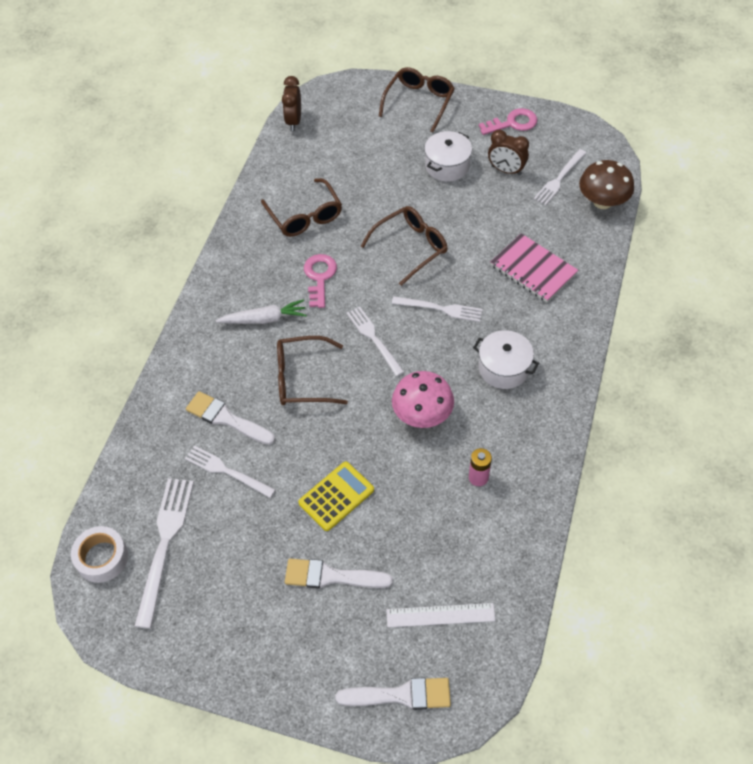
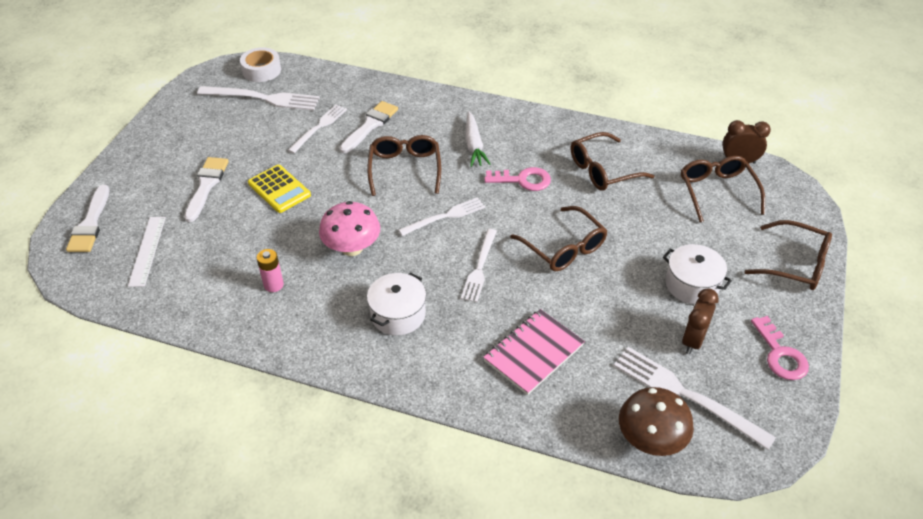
camera: 90 degrees right, 10 degrees down
(334, 139) = (717, 192): none -> brown glasses
(559, 179) = (686, 395): white fork -> white fork, size x1.53

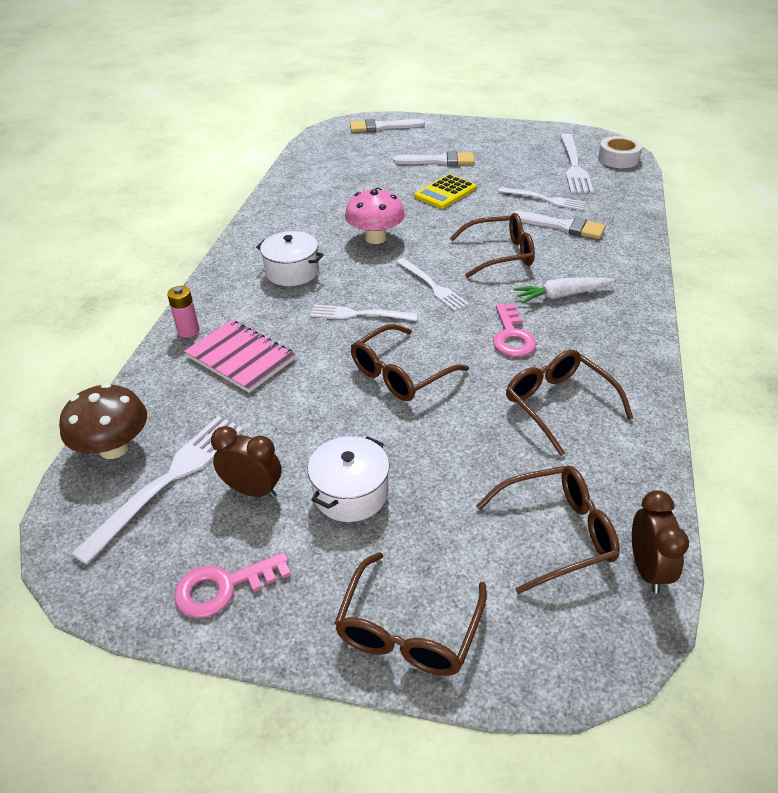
camera: 85 degrees right, 5 degrees down
(147, 250) = (356, 152): white ruler -> none
(273, 285) = (324, 207): pink battery -> pink battery (188, 331)

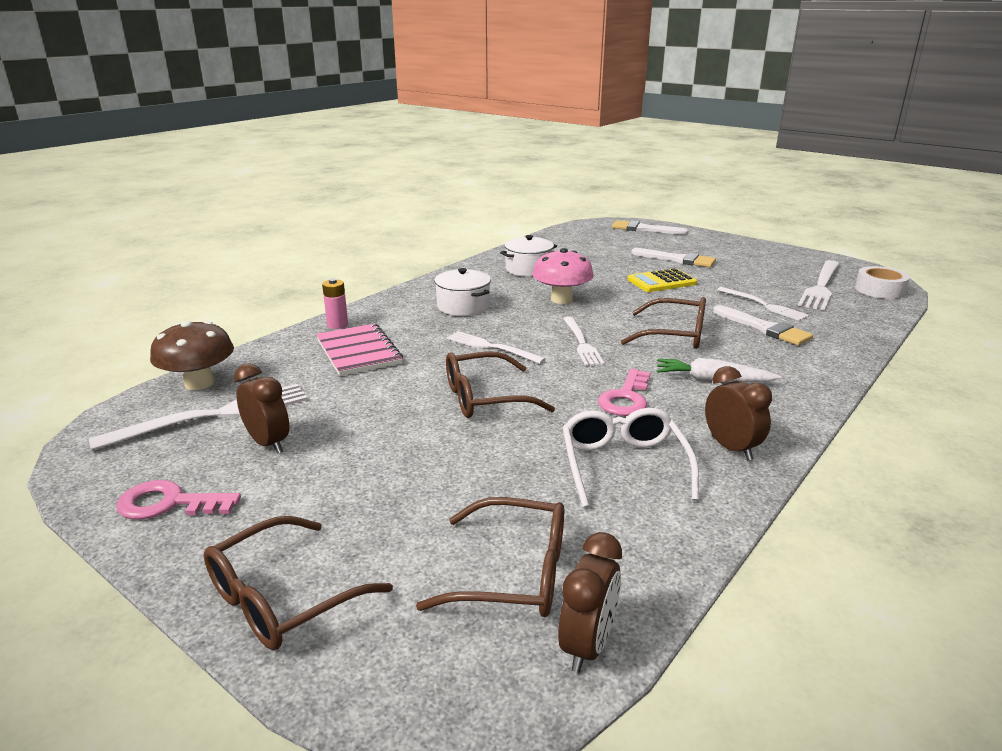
camera: 25 degrees right, 15 degrees down
(350, 493) = (346, 472): white pot -> white pot (528, 269)
(558, 404) = (623, 465): brown glasses -> white glasses
(620, 360) = (731, 448): none -> brown clock

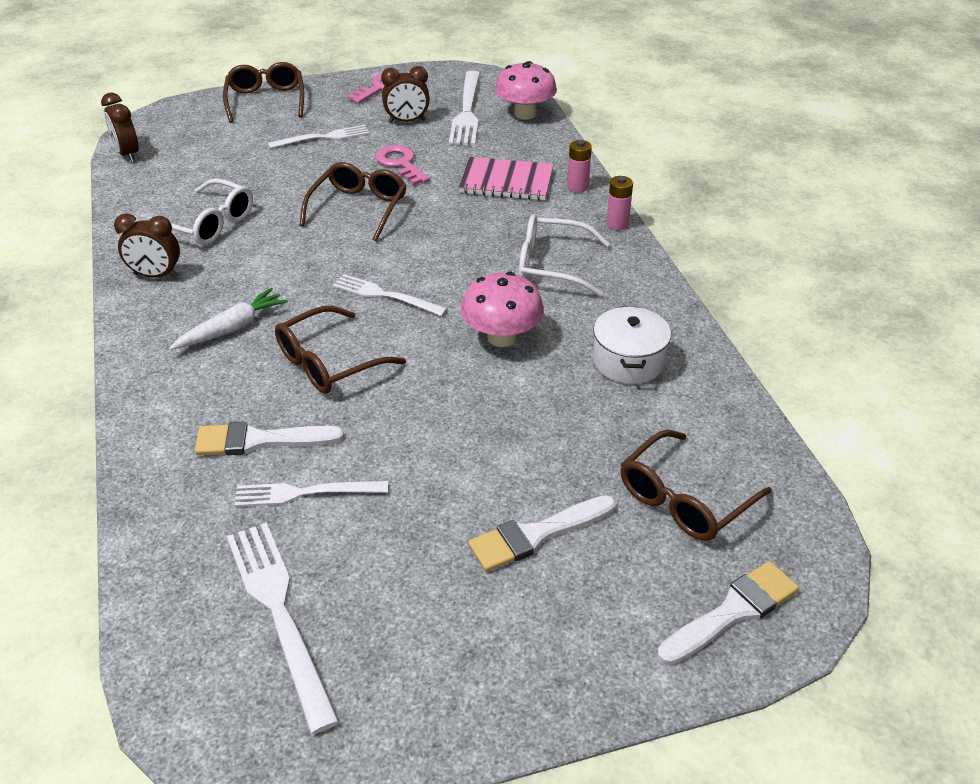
camera: 125 degrees right, 15 degrees up
(199, 383) = (525, 114): brown mushroom -> pink mushroom
(381, 301) = (617, 224): none -> pink battery
(463, 306) = (552, 265): white pot -> white glasses
(491, 347) = (438, 244): white fork -> white fork (323, 137)
(514, 573) = (191, 154): brown glasses -> brown glasses (684, 499)
(626, 398) = (272, 268): pink key -> pink key (400, 163)
(661, 282) = (470, 453): yellow calculator -> none
(879, 290) = (193, 678): white tape -> none

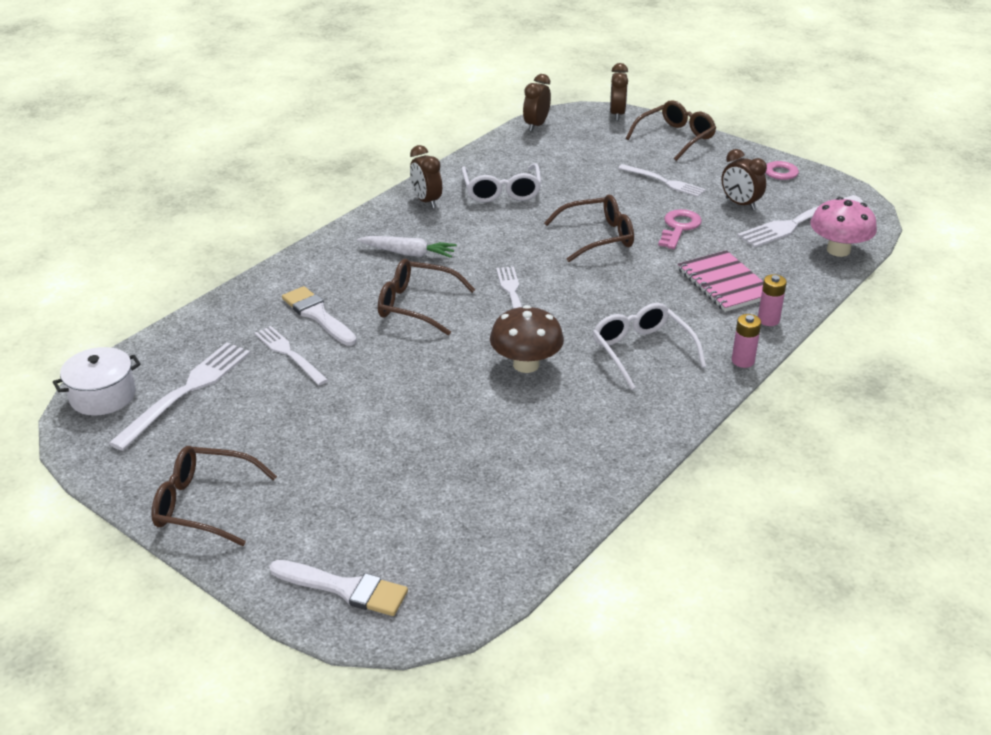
camera: 55 degrees right, 5 degrees down
(182, 108) = (617, 114): none -> brown clock
(501, 337) = (526, 364): pink mushroom -> brown mushroom
(537, 534) = (339, 465): white brush -> none
(628, 361) = (567, 436): white pot -> white pot (103, 396)
(684, 499) = (439, 523): brown glasses -> brown glasses (204, 504)

